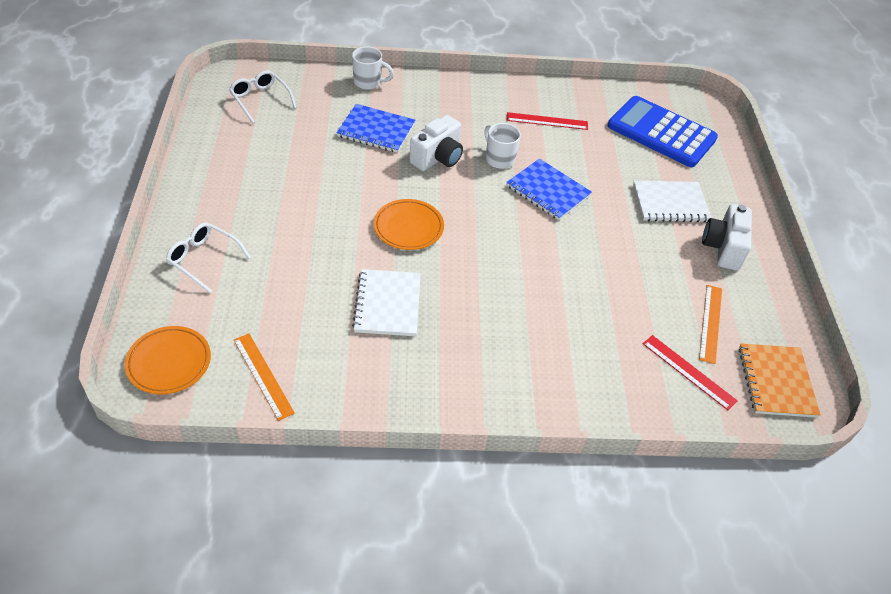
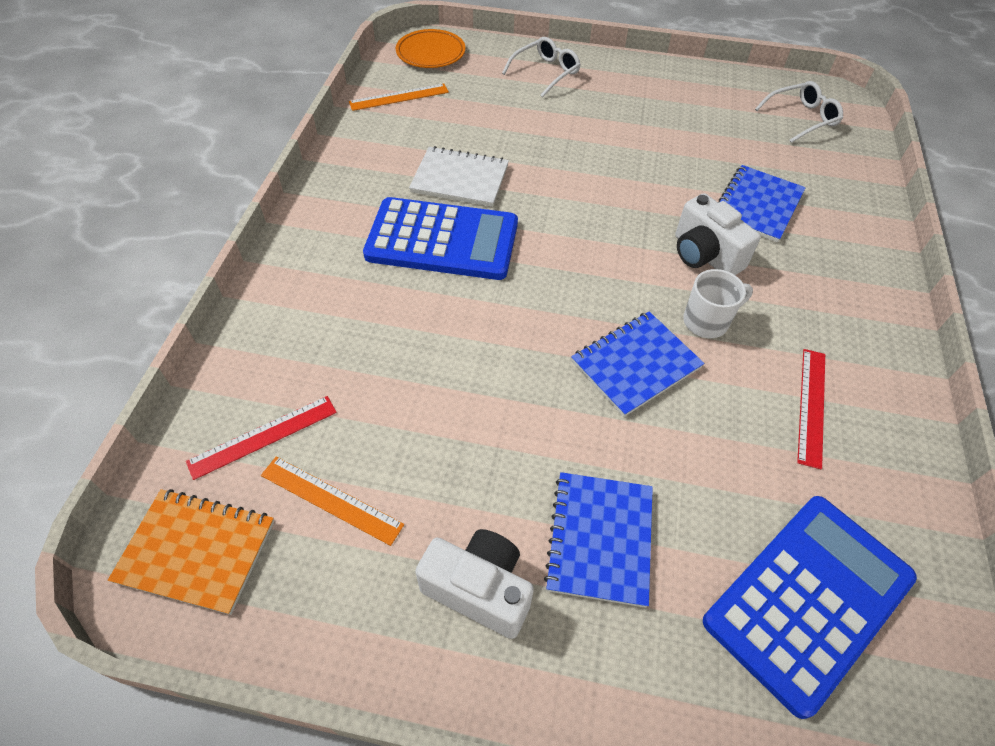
camera: 105 degrees right, 5 degrees up
(368, 82) = (863, 210): white mug -> none
(408, 227) = (573, 210): orange plate -> none
(468, 304) = (442, 240): none -> blue calculator
(670, 203) = (600, 539): white notebook -> blue notebook

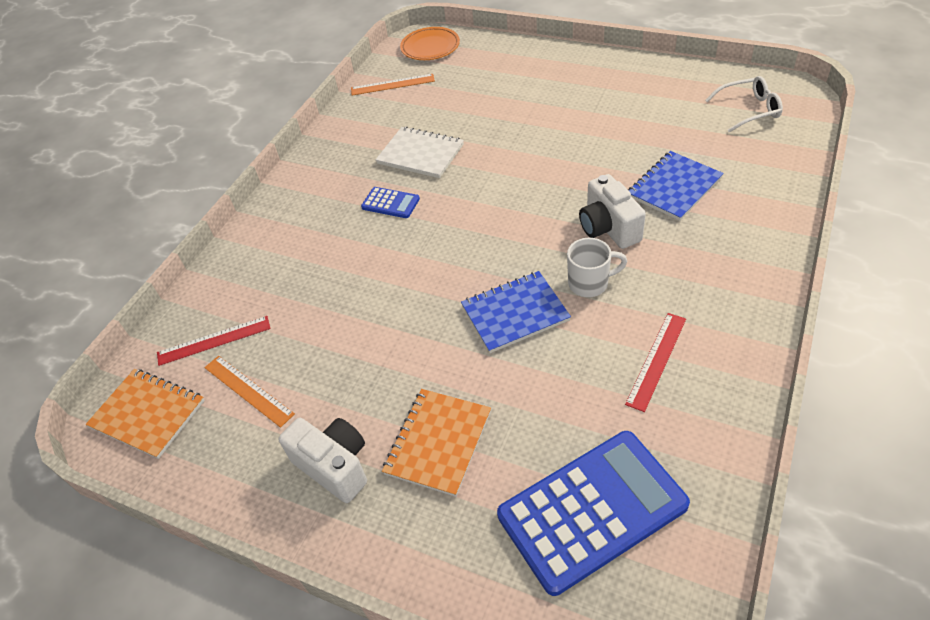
camera: 20 degrees right, 5 degrees down
(442, 240) = (390, 203): blue calculator -> blue calculator, size x0.45
(545, 73) = (523, 65): white glasses -> none
(600, 539) = (438, 442): blue notebook -> orange notebook

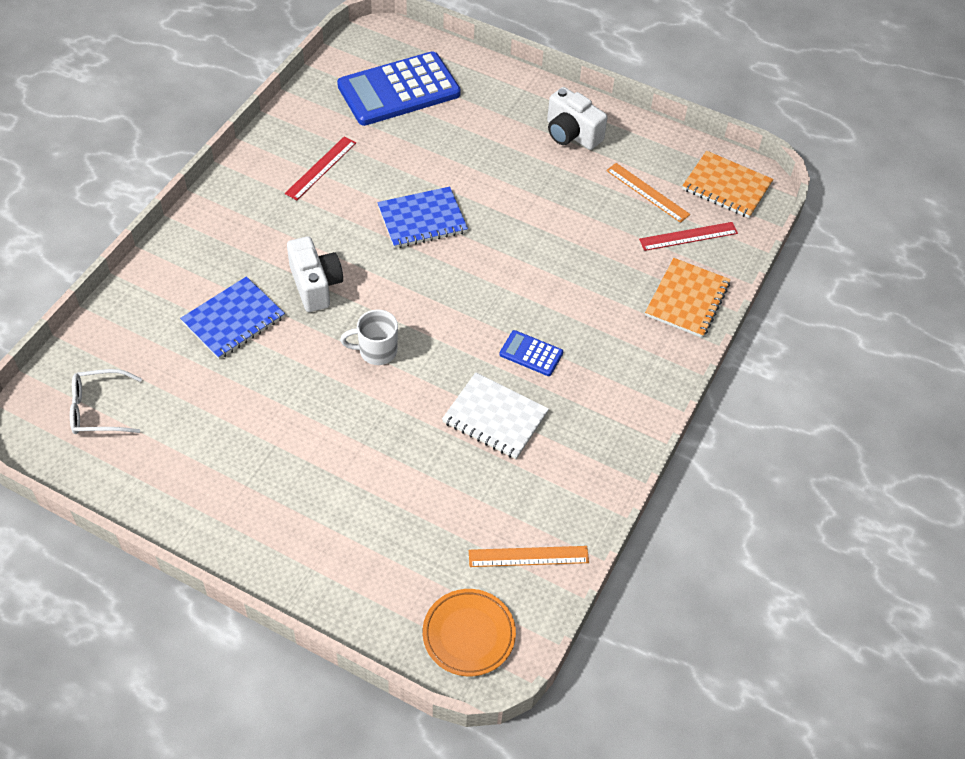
camera: 175 degrees right, 5 degrees up
(438, 442) = (495, 138): orange notebook -> orange notebook (687, 299)
(589, 283) = (351, 235): white mug -> white mug (376, 351)

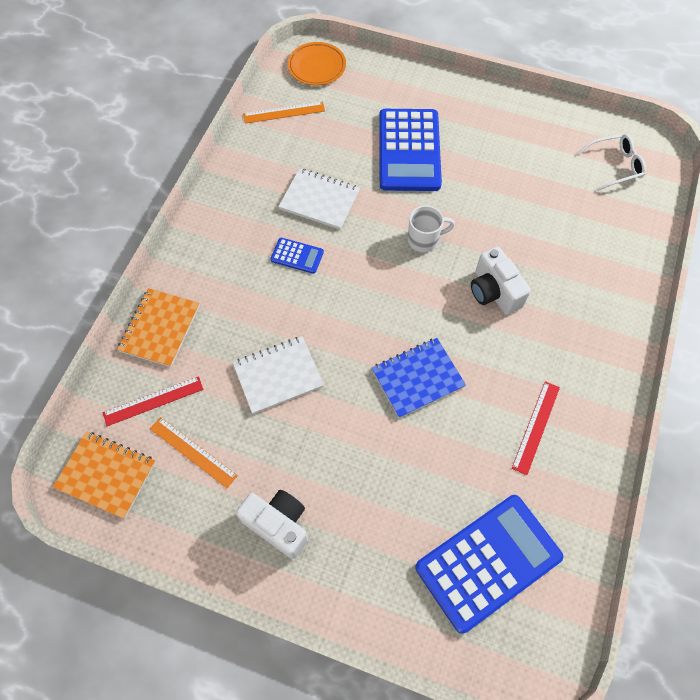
camera: 175 degrees right, 10 degrees up
(233, 319) = (549, 250): blue notebook -> none
(362, 470) = (409, 150): none -> blue calculator
(563, 240) = (278, 376): none -> white notebook

